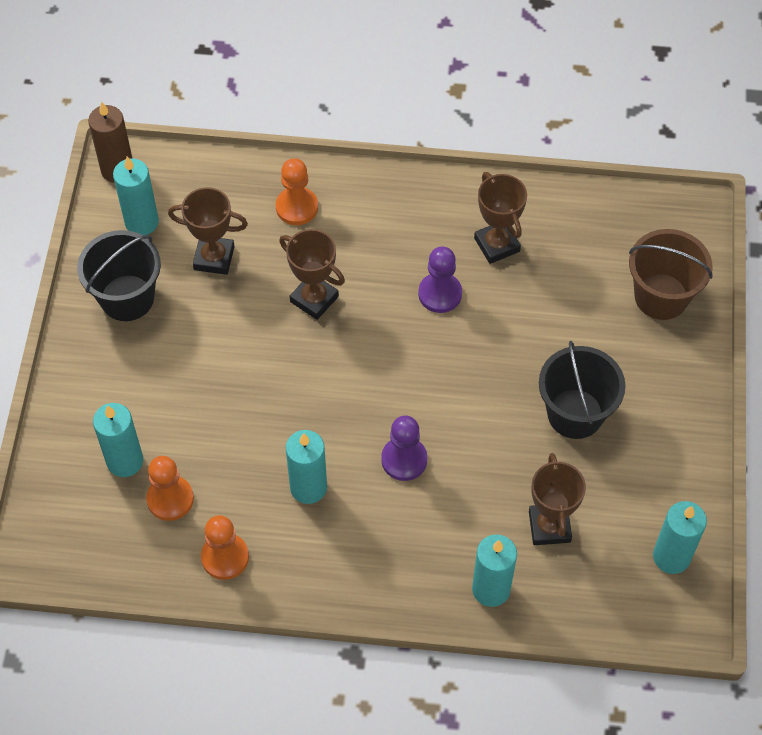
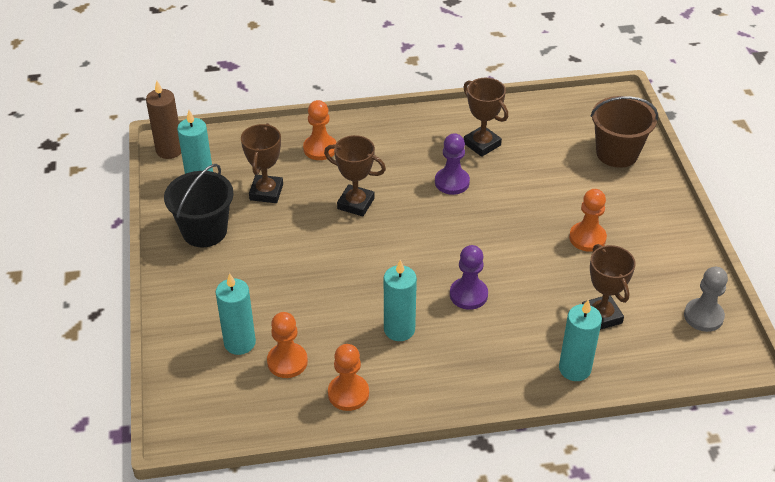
camera: 15 degrees left, 15 degrees down
(214, 258) = (266, 192): brown trophy -> brown trophy turned 75 degrees counterclockwise
(575, 414) = (587, 238): black bucket -> orange pawn
(671, 557) = (703, 316): turquoise candle -> grey pawn

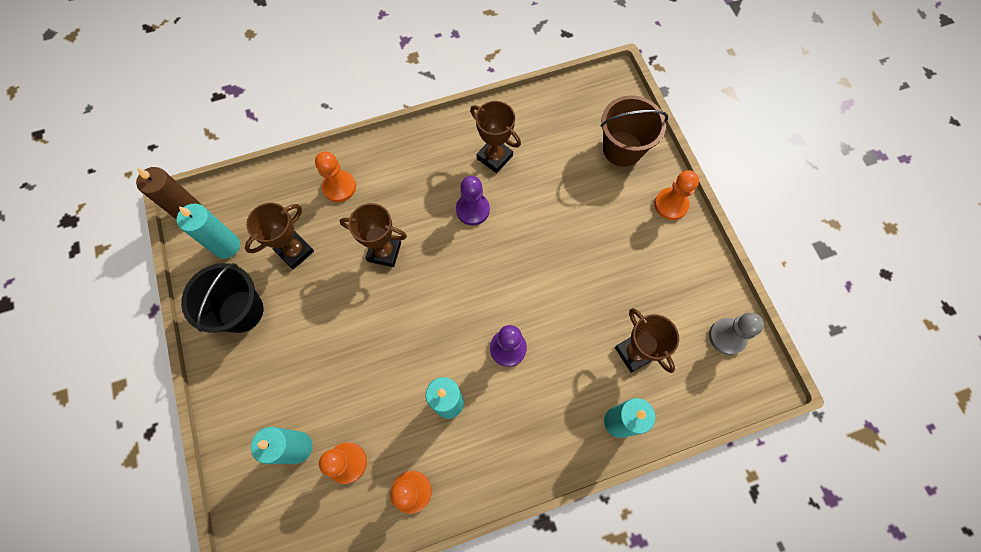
camera: 10 degrees left, 25 degrees up
(266, 192) = (295, 251): brown trophy -> brown trophy turned 45 degrees clockwise
(587, 238) = (609, 259): orange pawn -> orange pawn (671, 204)

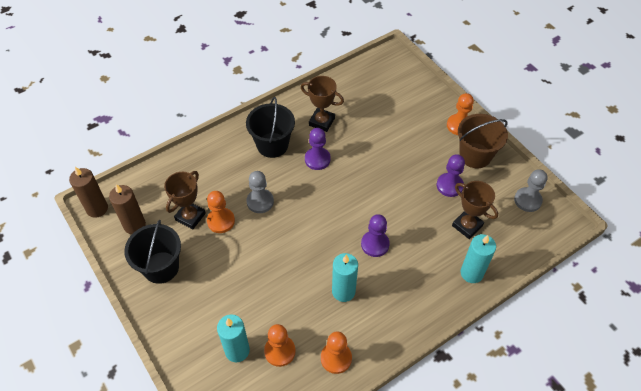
camera: 15 degrees left, 15 degrees down
(226, 246) = (134, 225): turquoise candle -> brown candle
(339, 187) = (211, 166): orange pawn -> orange pawn (221, 221)
(384, 252) = (260, 201): brown trophy -> grey pawn
(423, 176) = (272, 145): none -> black bucket
(622, 149) = (412, 97): brown bucket -> brown bucket (475, 155)
(630, 289) = (449, 185): none -> purple pawn

